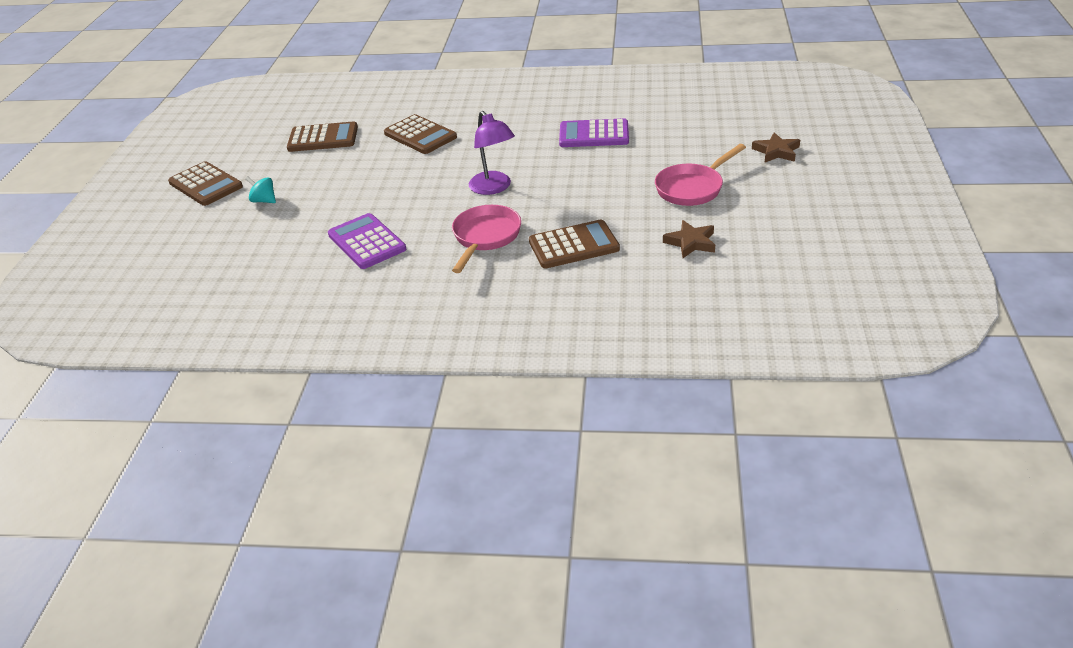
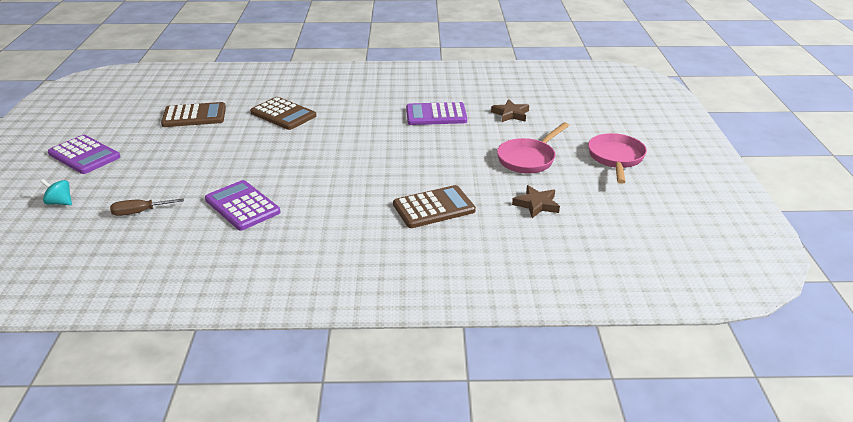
camera: 10 degrees left, 5 degrees down
(205, 185) = (84, 155): brown calculator -> purple calculator
(260, 248) = (139, 212): none -> brown screwdriver
(264, 201) = (141, 169): turquoise spinning top -> turquoise spinning top (60, 202)
(485, 237) = (352, 201): pink pan -> pink pan (615, 158)
(494, 188) = (355, 158): purple lamp -> none
(776, 152) = (592, 129): brown star -> brown star (510, 114)

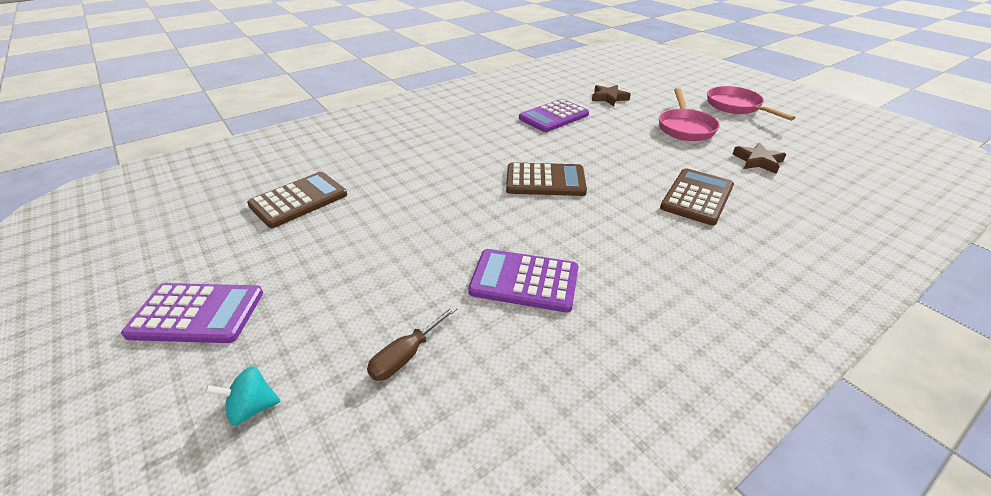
camera: 35 degrees left, 5 degrees up
(283, 114) = (407, 163): brown calculator -> brown calculator (545, 181)

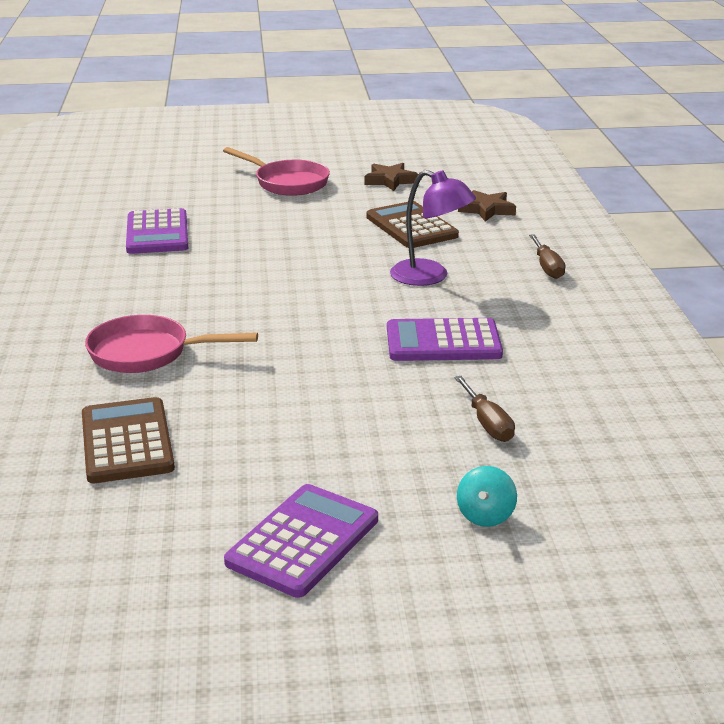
camera: 60 degrees left, 10 degrees down
(524, 281) = (443, 342): purple calculator -> purple calculator turned 45 degrees clockwise
(545, 181) = (292, 282): brown calculator -> none
(609, 98) = (162, 190): brown star -> brown star (487, 210)
(625, 235) = (430, 277): none -> purple lamp
(729, 296) = (547, 267): none -> brown screwdriver
(736, 107) = (283, 146): pink pan -> pink pan (147, 353)

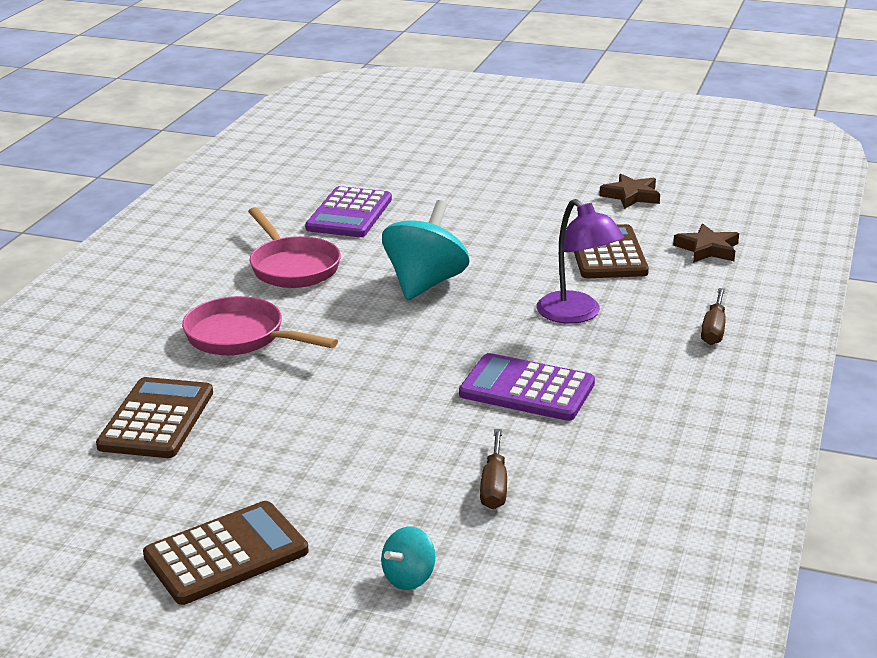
camera: 25 degrees right, 0 degrees up
(279, 277) = (425, 283): none -> turquoise spinning top
(287, 183) = (521, 180): pink pan -> pink pan (292, 267)
(303, 541) = (226, 554): purple calculator -> brown calculator

